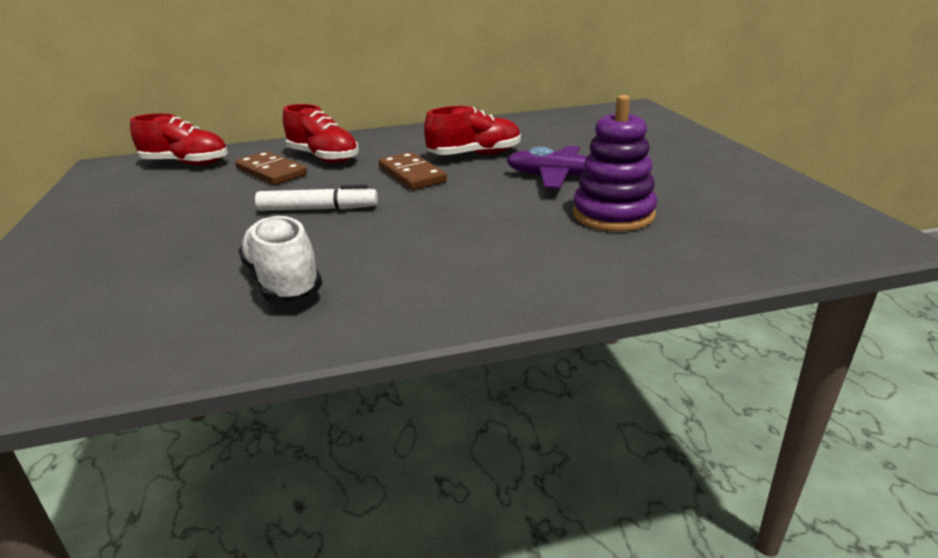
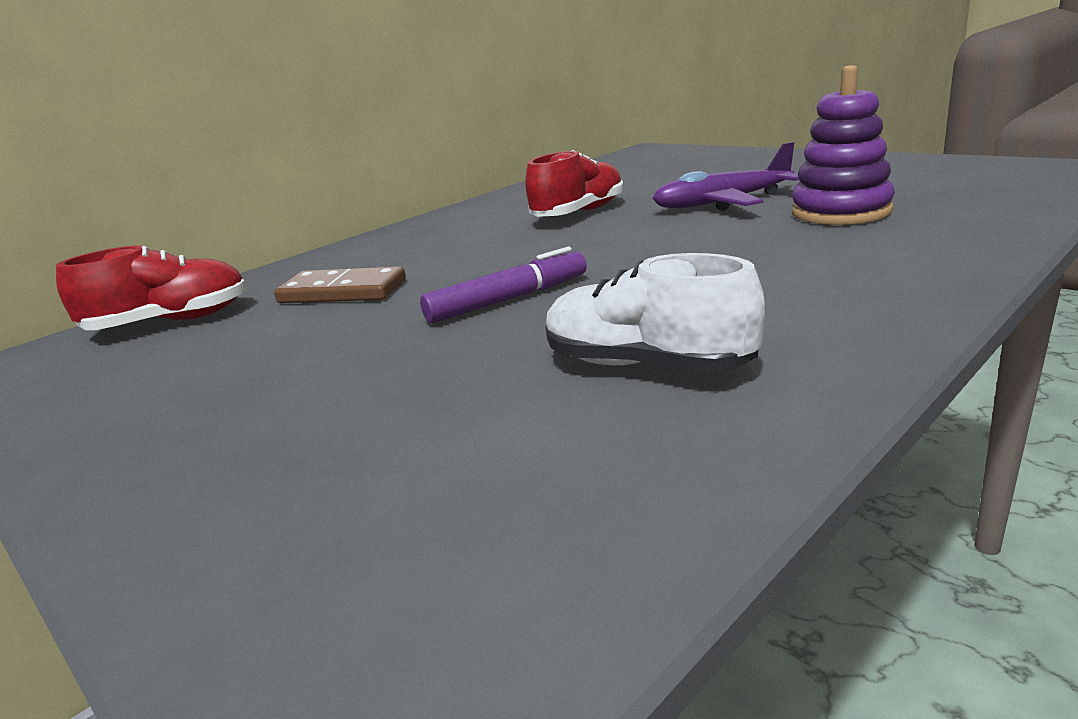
camera: 30 degrees left, 5 degrees down
(318, 209) = (508, 300): white marker -> purple marker
(323, 157) = (387, 262): red shoe -> none
(411, 175) = (548, 244): brown domino -> none

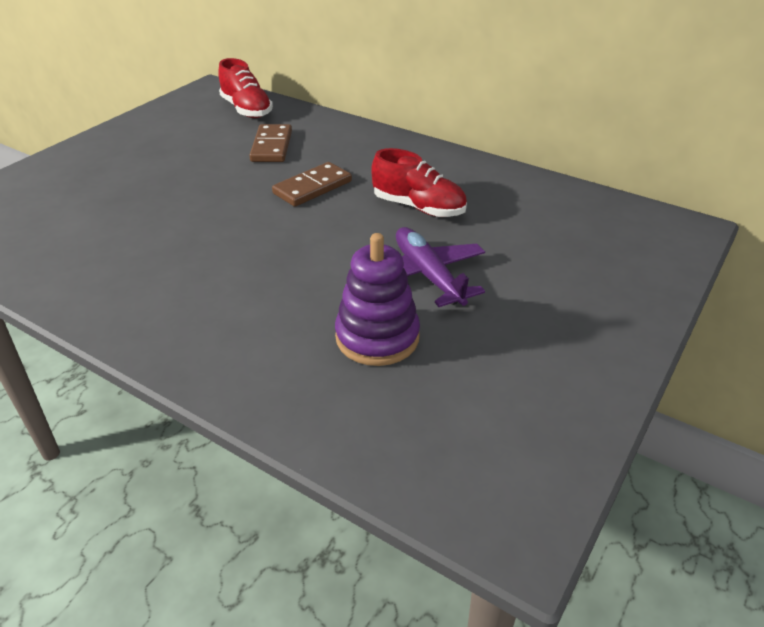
camera: 75 degrees right, 15 degrees up
(498, 259) = (312, 187): none -> brown domino
(508, 300) = (233, 201): purple marker -> none
(647, 365) = (120, 251): white shoe -> none

